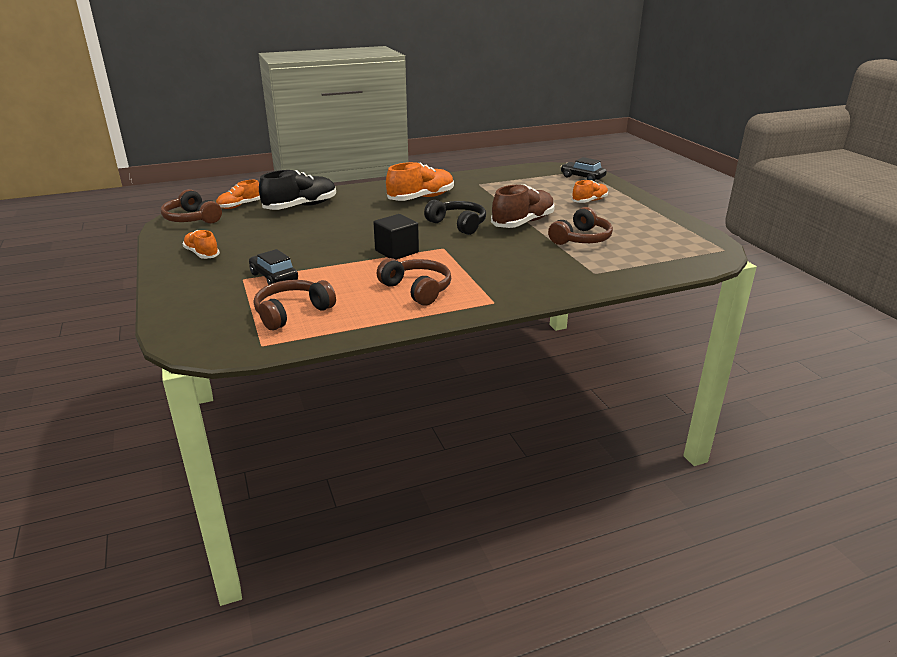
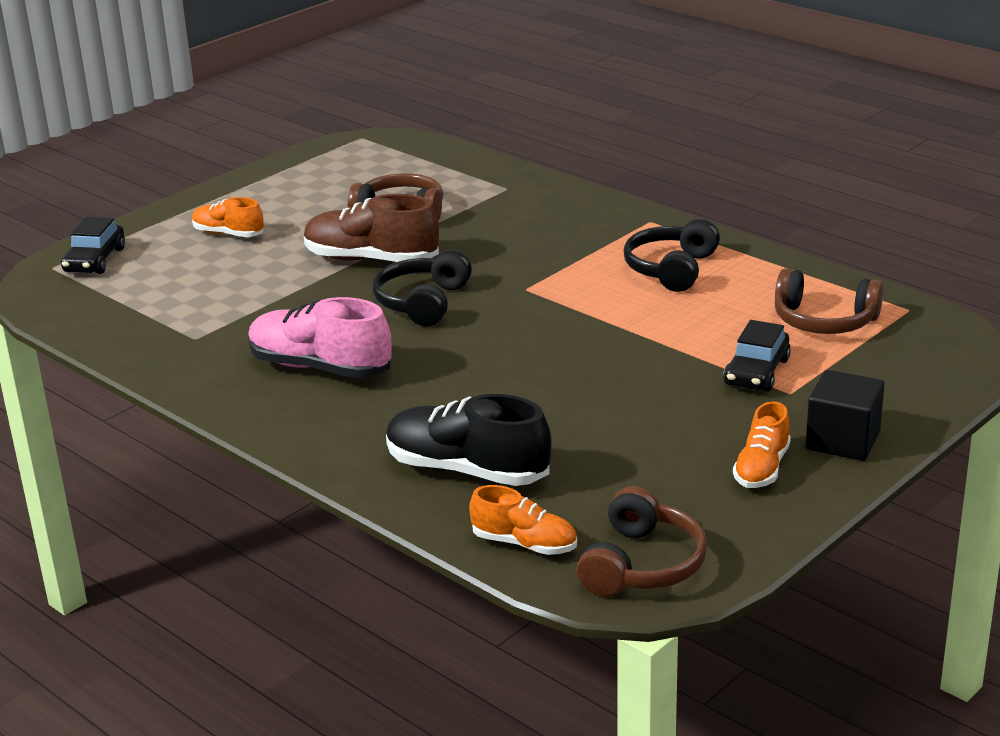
camera: 115 degrees left, 0 degrees up
(396, 251) = (573, 316): black cube -> black cube (842, 440)
(417, 289) = (671, 269): brown headphones -> black headphones
(421, 198) = (320, 367): orange shoe -> pink shoe

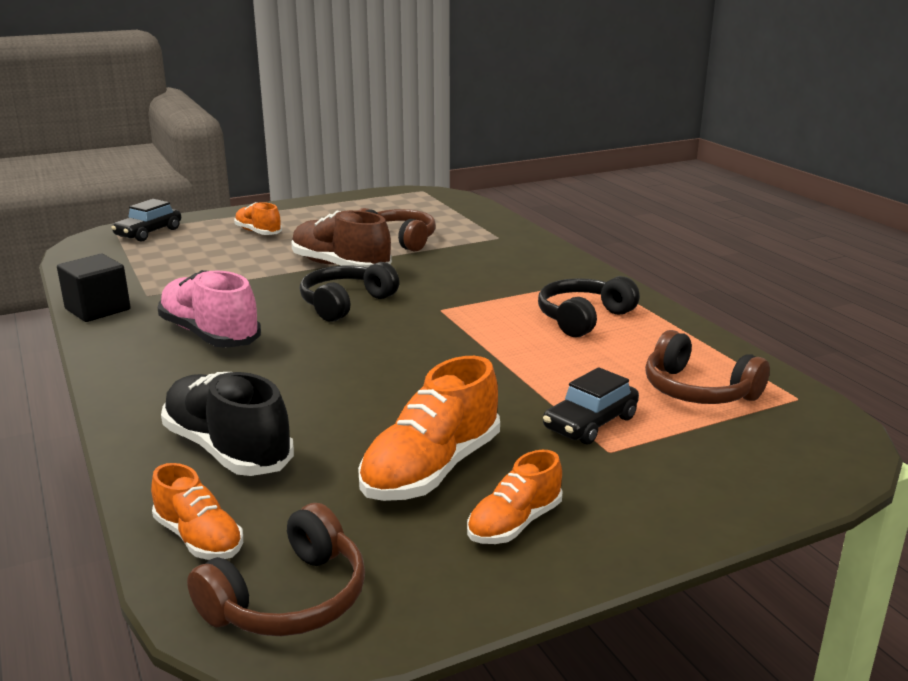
camera: 20 degrees right, 5 degrees down
(659, 443) = (431, 470): none -> orange shoe
(842, 440) = (629, 516): black cube -> black cube (97, 309)

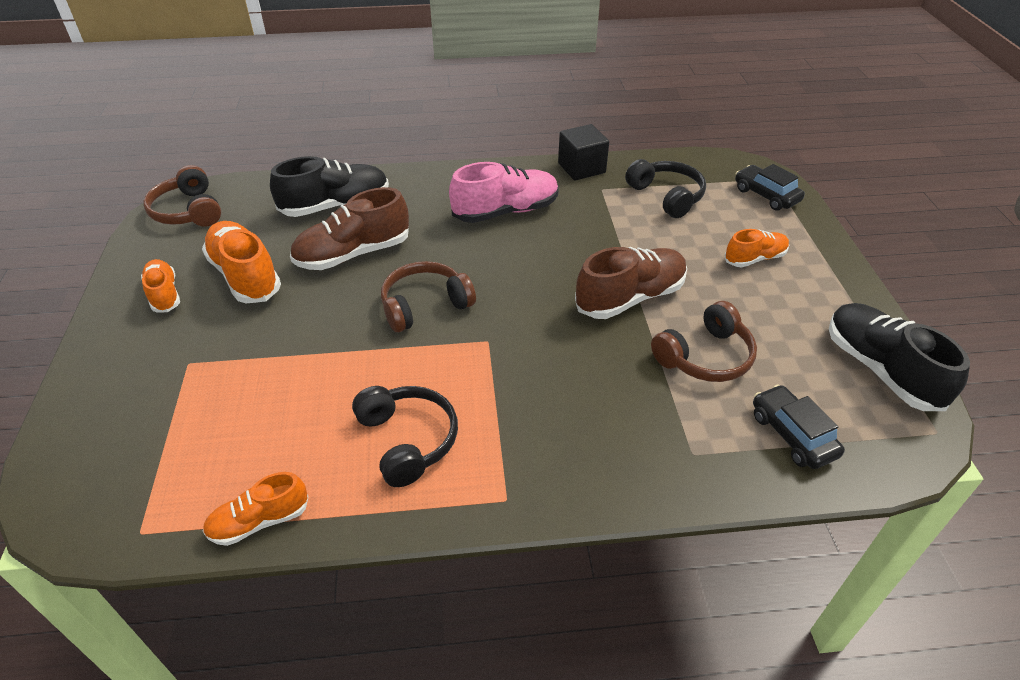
camera: 110 degrees right, 20 degrees up
(199, 538) = (259, 191): orange shoe -> orange shoe (259, 521)
(341, 405) = (353, 254): none -> brown shoe
(345, 303) = (532, 285): black headphones -> black headphones (666, 196)
(374, 200) = (880, 369): none -> black shoe
(590, 423) = (229, 367): black car -> black car (792, 435)
(698, 390) = (214, 460): brown headphones -> brown headphones (425, 305)

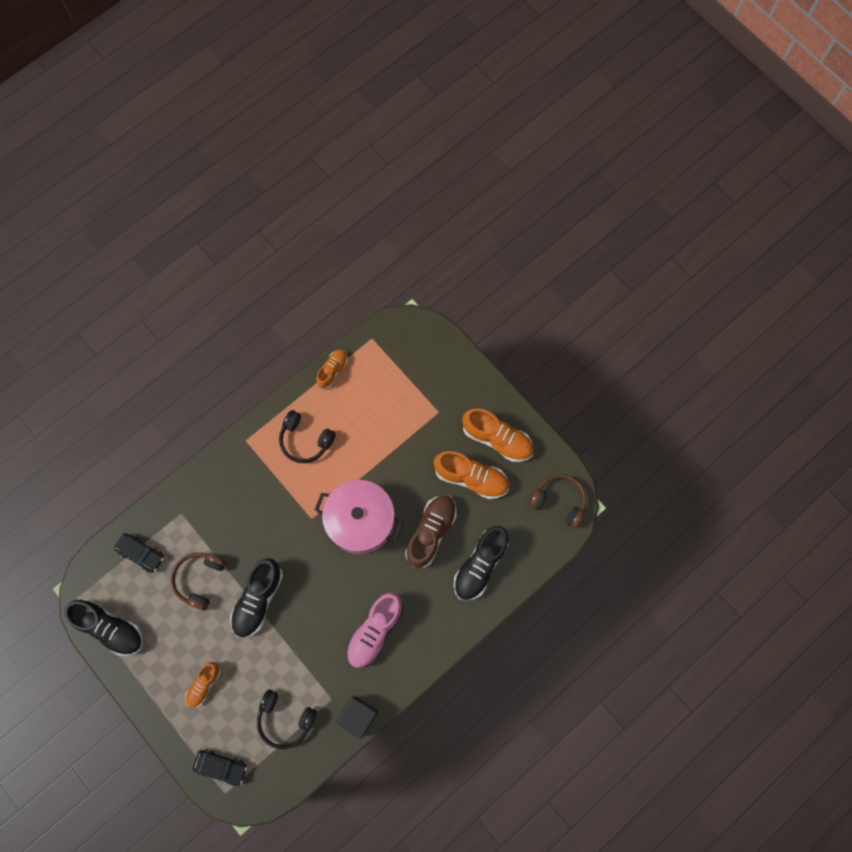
camera: 145 degrees right, 30 degrees up
(164, 294) = (497, 439): orange shoe -> orange shoe, size x1.68
(425, 305) = (360, 521): brown headphones -> pink pot
(630, 298) = (258, 600): brown shoe -> black shoe

